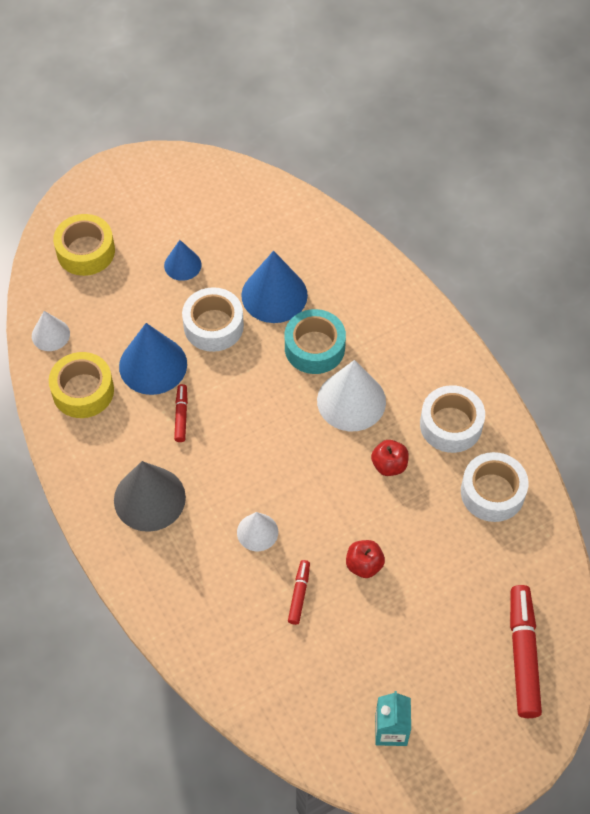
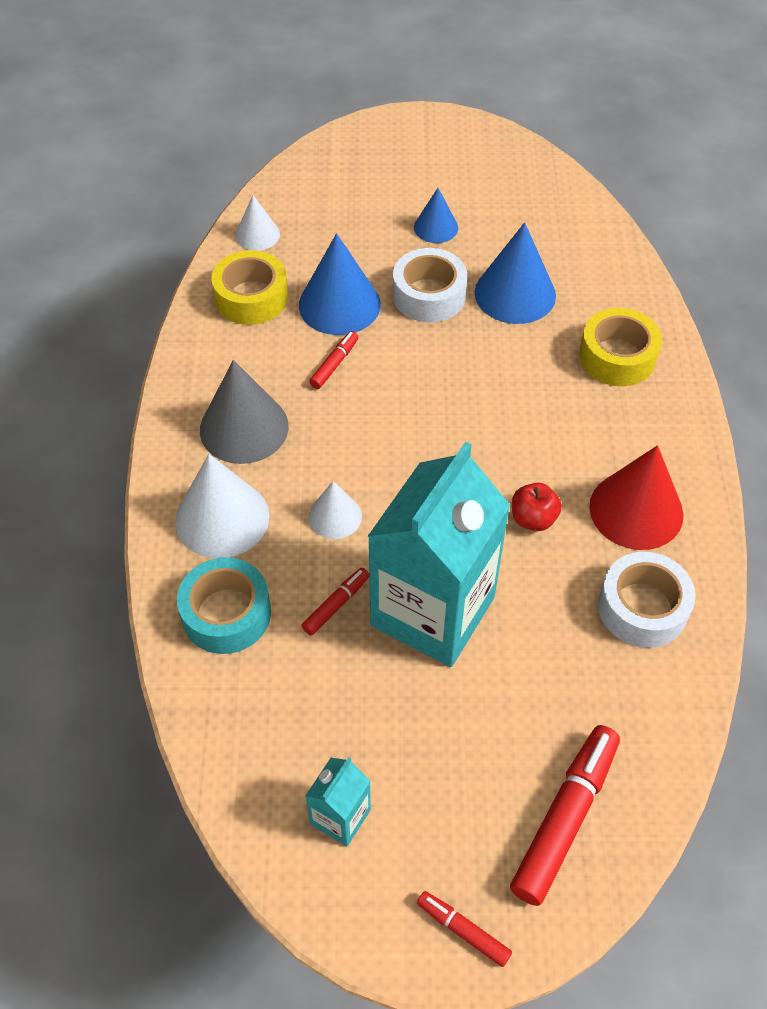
camera: 30 degrees right, 5 degrees down
(85, 251) = (346, 177): yellow tape -> yellow tape (617, 357)
(314, 348) = (525, 362): turquoise tape -> turquoise tape (226, 614)
(351, 401) = (532, 432): white cone -> white cone (222, 518)
(364, 565) = (432, 611): red apple -> turquoise carton
(451, 425) = (636, 510): white tape -> red cone
(504, 755) = (463, 930): none -> red marker

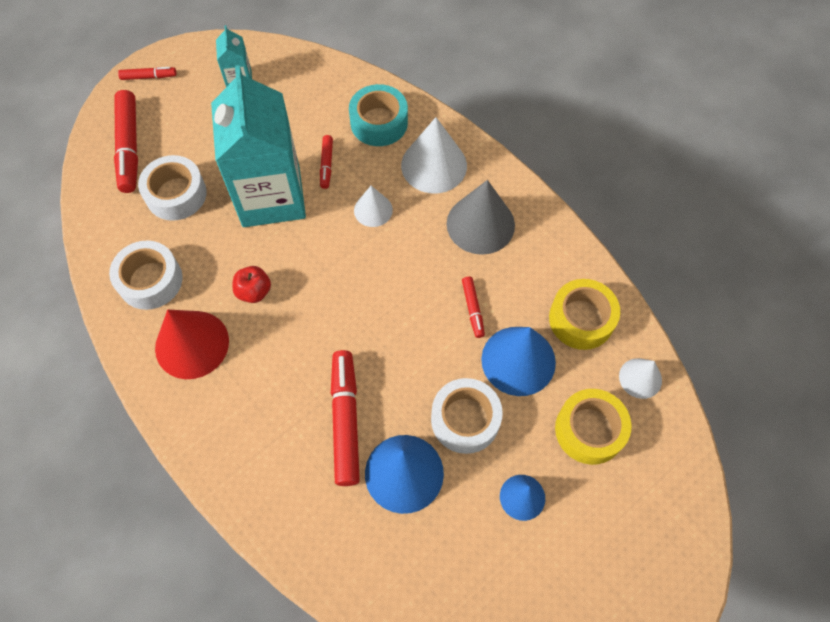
camera: 140 degrees right, 10 degrees up
(533, 356) = (345, 420): none -> red marker
(545, 697) = (176, 194): none -> white tape
(617, 357) = (283, 468): yellow tape -> yellow tape (589, 430)

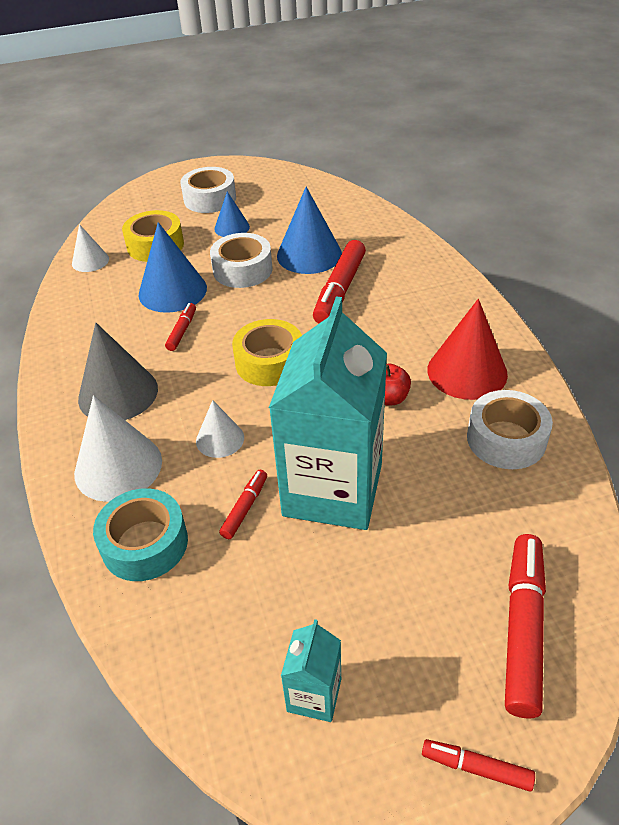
camera: 155 degrees left, 20 degrees down
(176, 194) = (459, 531): white tape -> white tape (210, 199)
(581, 319) = (97, 302): yellow tape -> yellow tape (269, 362)

